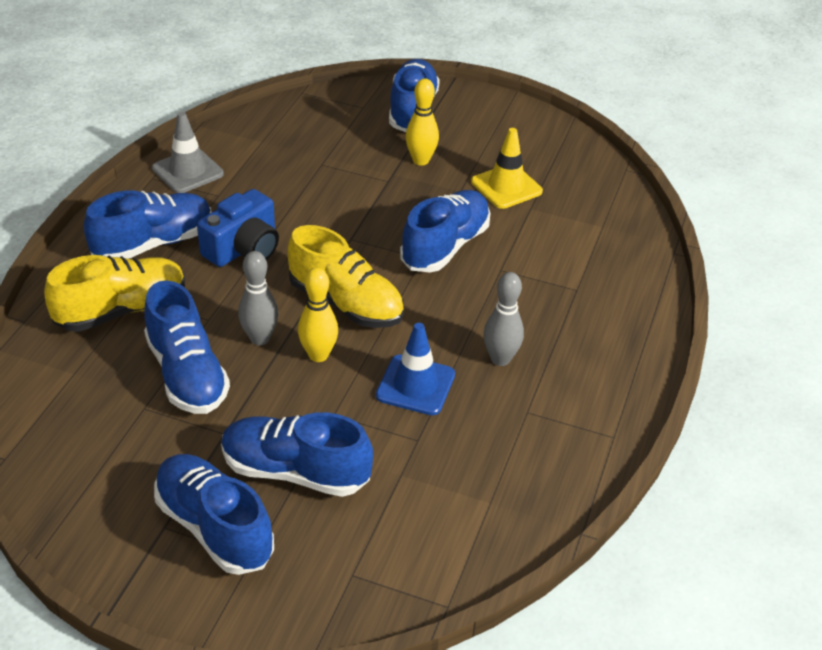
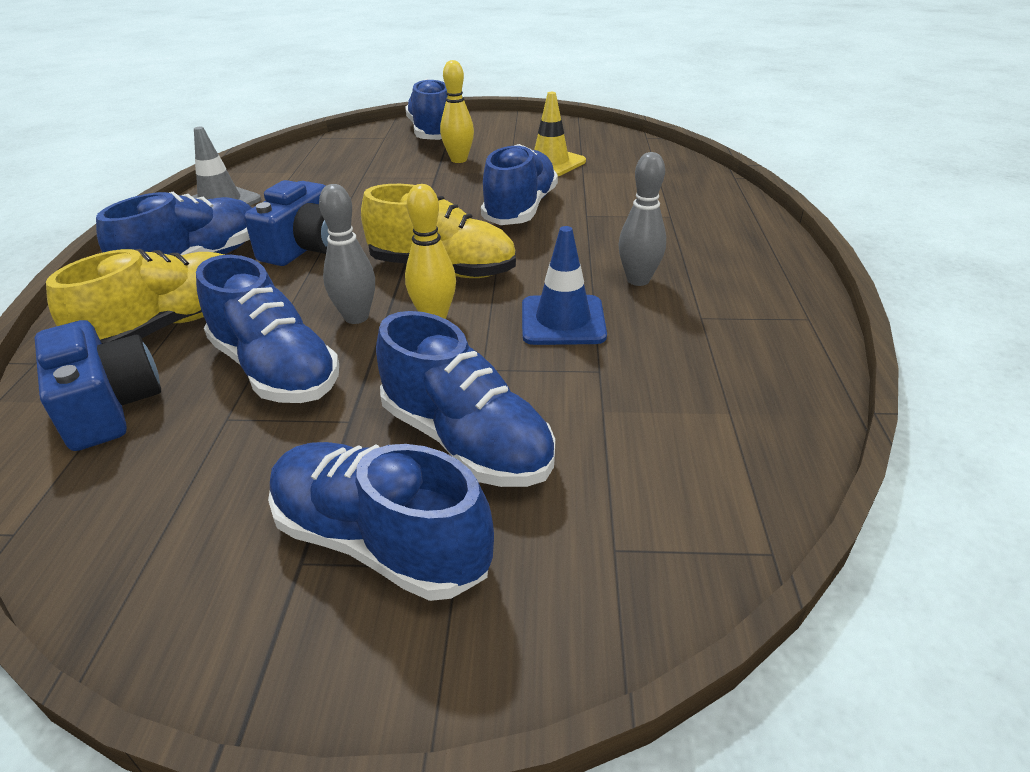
camera: 15 degrees left, 5 degrees down
(69, 376) = (108, 406): none -> blue camera
(295, 472) = (466, 441): blue shoe -> blue shoe turned 135 degrees counterclockwise

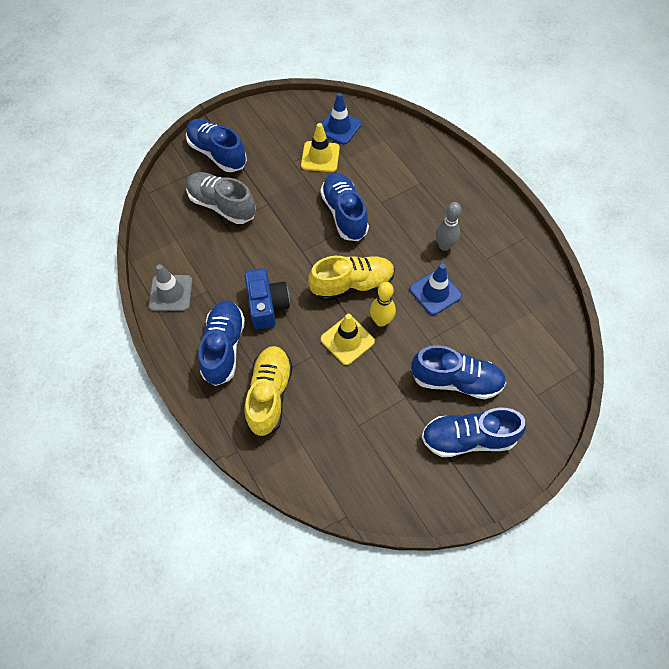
camera: 35 degrees left, 25 degrees up
(108, 406) = (304, 450): blue camera -> none
(275, 370) = (348, 390): blue shoe -> none
(356, 317) = (347, 340): grey bowling pin -> yellow traffic cone
(380, 164) = (222, 205): none -> grey shoe
(459, 160) = (264, 178): yellow bowling pin -> none
(605, 150) = (339, 127): none -> blue traffic cone

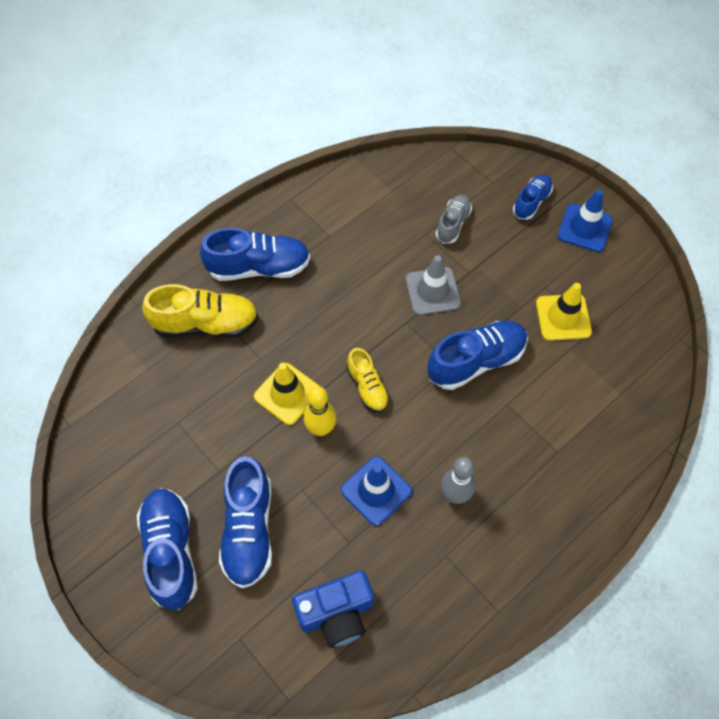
camera: 80 degrees right, 0 degrees up
(171, 293) = (319, 202): grey traffic cone -> grey traffic cone (432, 291)
(217, 153) = (531, 202): blue shoe -> blue shoe, size x0.59
(222, 205) = (453, 224): grey shoe -> grey shoe, size x0.59
(267, 305) = (321, 299): blue camera -> blue camera (336, 613)
(339, 127) = (623, 332): blue traffic cone -> blue traffic cone (584, 228)
(352, 285) = (367, 387): yellow shoe -> yellow shoe, size x0.59

